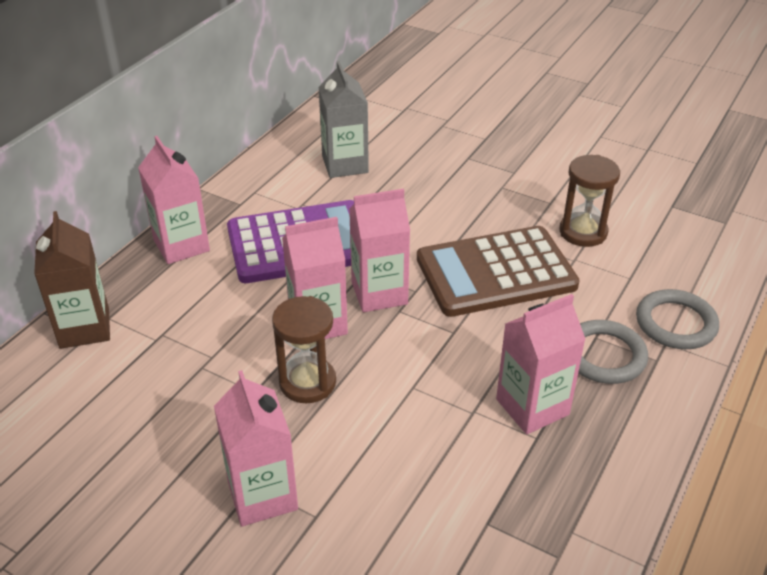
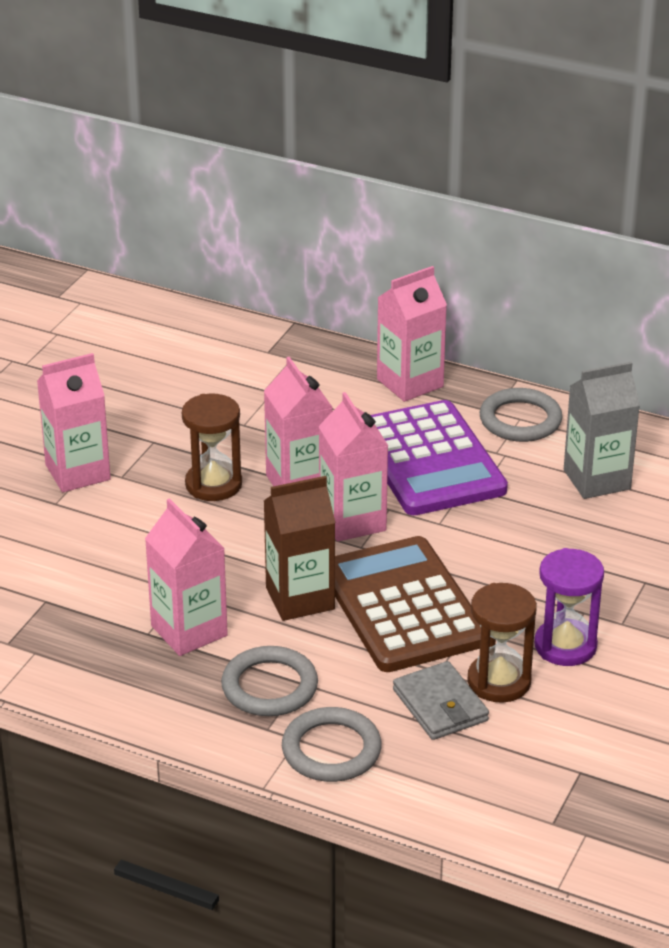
camera: 85 degrees right, 5 degrees down
(84, 328) = (275, 347): brown carton -> brown carton (300, 598)
(257, 192) = (520, 420): none -> grey ring
(540, 198) = (565, 646): none -> purple hourglass
(613, 262) = (440, 705): none -> grey wallet

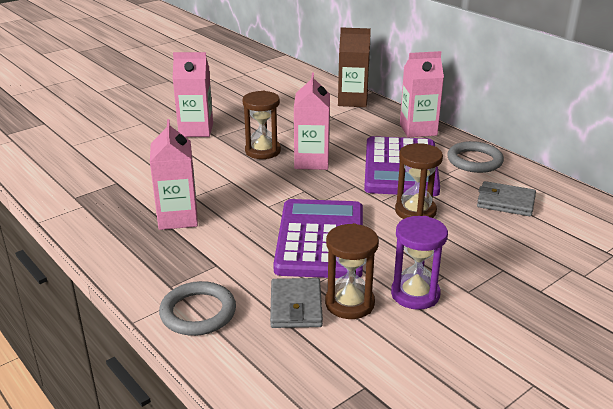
camera: 25 degrees right, 5 degrees down
(269, 686) = (195, 262): grey ring -> none
(300, 598) = (259, 218): brown carton -> brown carton (352, 101)
(352, 521) = (327, 187): pink carton -> none
(403, 606) = (320, 239): brown calculator -> purple calculator
(493, 527) = (415, 211): none -> brown hourglass
(597, 479) = (505, 202): grey carton -> grey wallet

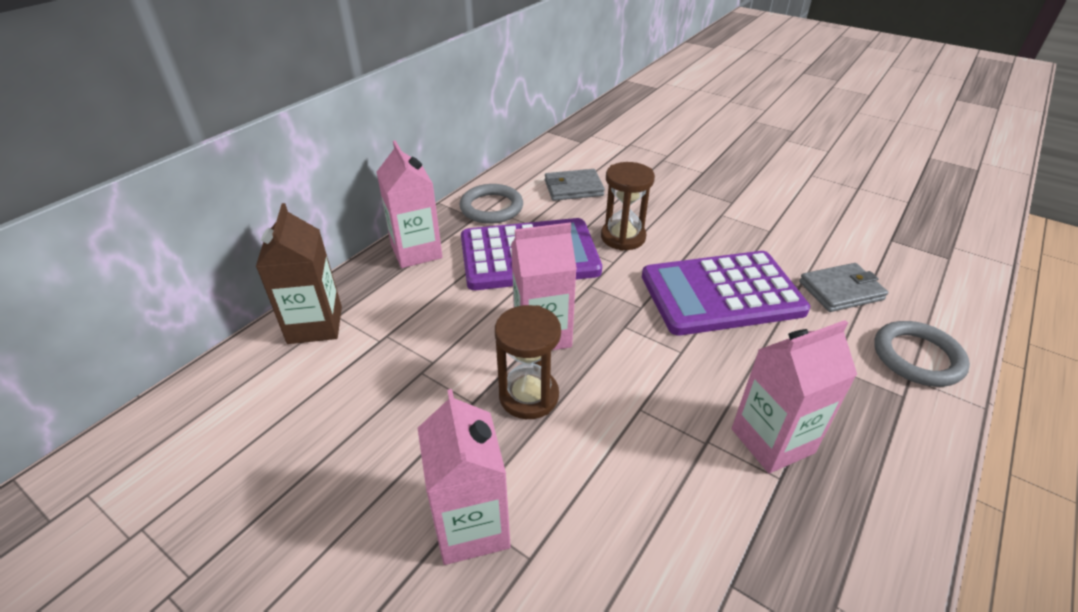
camera: 105 degrees left, 10 degrees up
(349, 303) = (805, 259): brown hourglass -> none
(415, 294) = (760, 226): purple hourglass -> none
(505, 202) = (573, 188): grey wallet -> grey wallet turned 75 degrees clockwise

